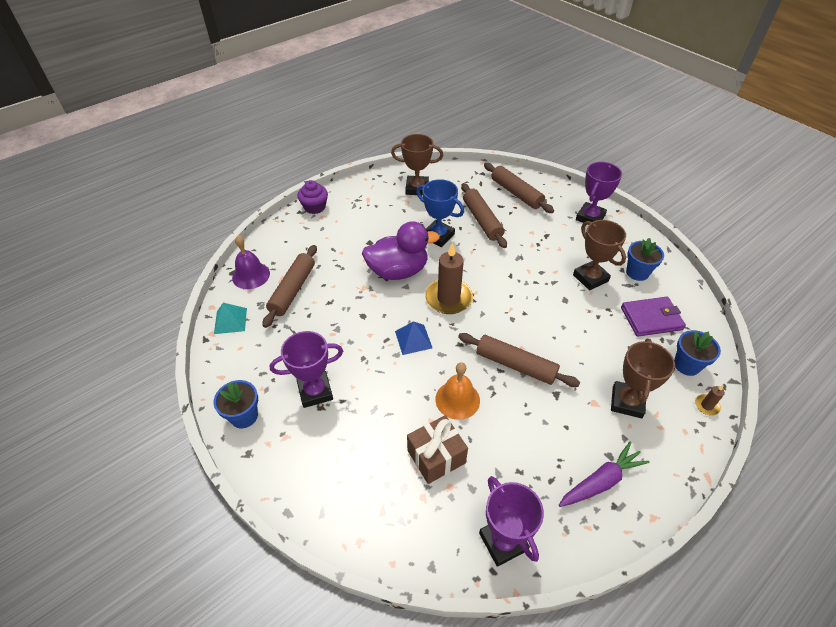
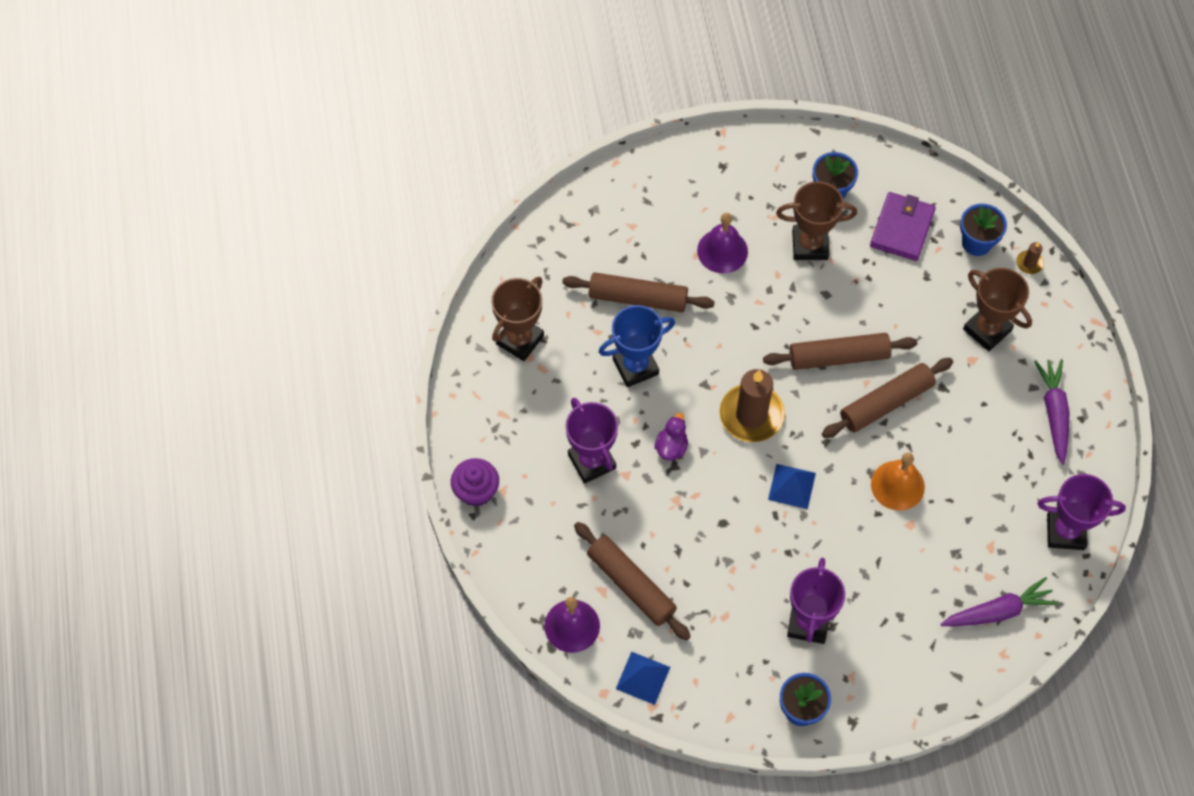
camera: 60 degrees left, 15 degrees up
(230, 320) = (643, 677): turquoise pyramid -> blue pyramid
(396, 519) = (998, 611): none -> purple carrot
(398, 271) = (671, 447): purple duck -> purple duck, size x0.46
(436, 456) = (952, 542): brown gift -> none
(516, 193) = (610, 225): brown rolling pin -> brown rolling pin (838, 357)
(546, 241) = (722, 251): none -> purple bell
(590, 217) = (711, 173): purple trophy -> purple trophy (592, 461)

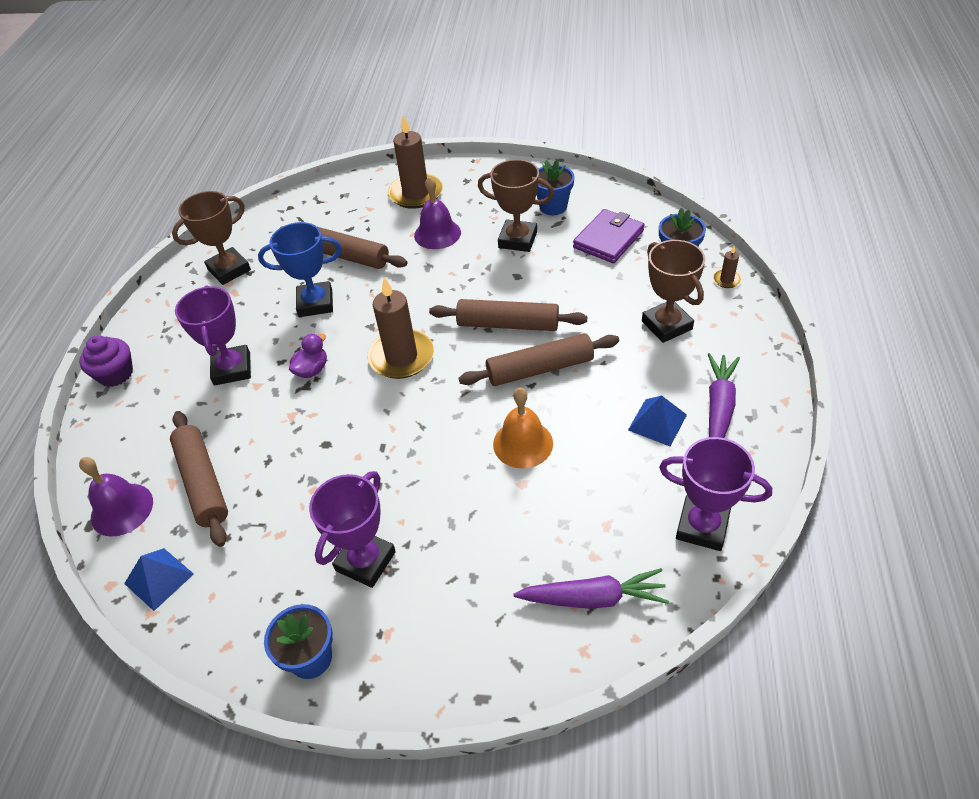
camera: 20 degrees right, 15 degrees down
(674, 196) = (416, 194): none -> brown candle
(792, 486) = (411, 424): blue pyramid -> blue pyramid (657, 422)

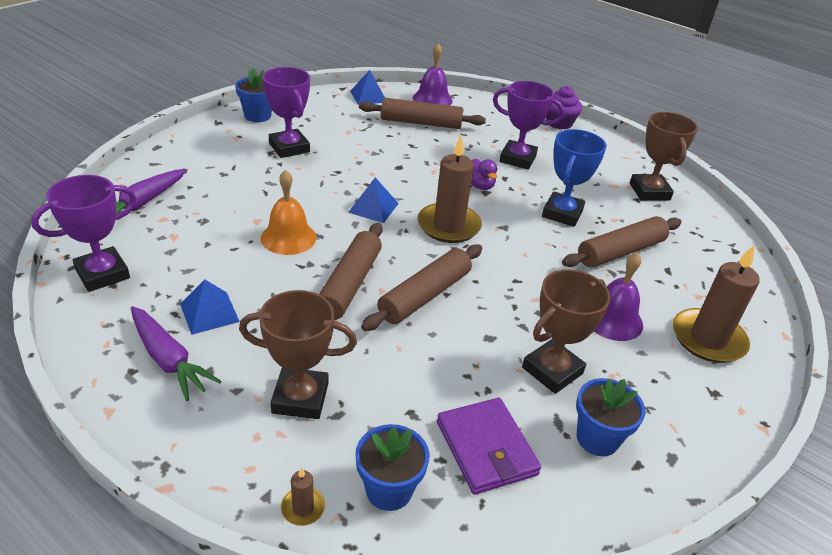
camera: 115 degrees right, 10 degrees down
(420, 418) = (373, 207): none -> blue pyramid

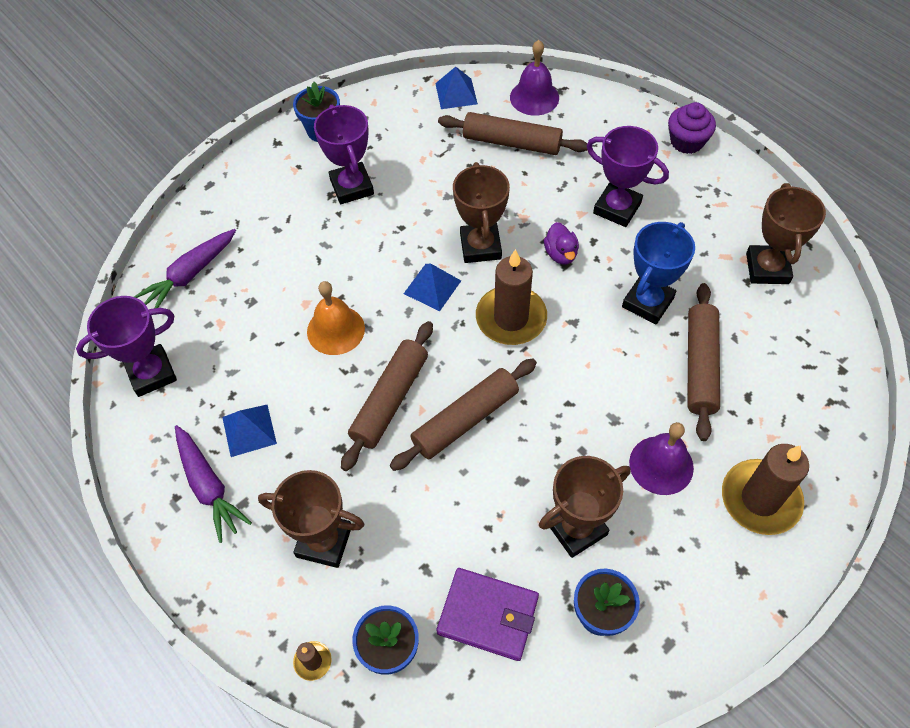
camera: 15 degrees right, 20 degrees up
(410, 182) = (480, 246): none -> brown trophy
(486, 448) = (488, 615): purple wallet -> purple wallet turned 60 degrees counterclockwise
(620, 252) = (700, 366): brown rolling pin -> brown rolling pin turned 60 degrees counterclockwise

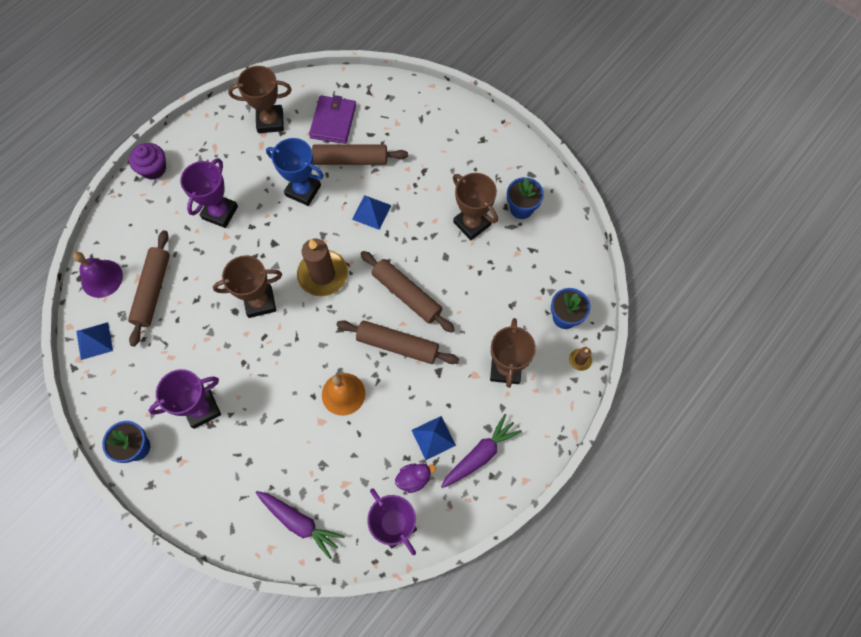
camera: 100 degrees left, 10 degrees up
(432, 287) = (299, 331): blue pyramid -> blue pyramid (371, 212)
(488, 615) = (533, 266): purple wallet -> purple wallet (333, 121)
(561, 254) = (264, 247): purple duck -> purple duck (414, 478)
(661, 465) = (423, 180): purple bell -> none
(760, 499) = (438, 129): brown candle -> none

